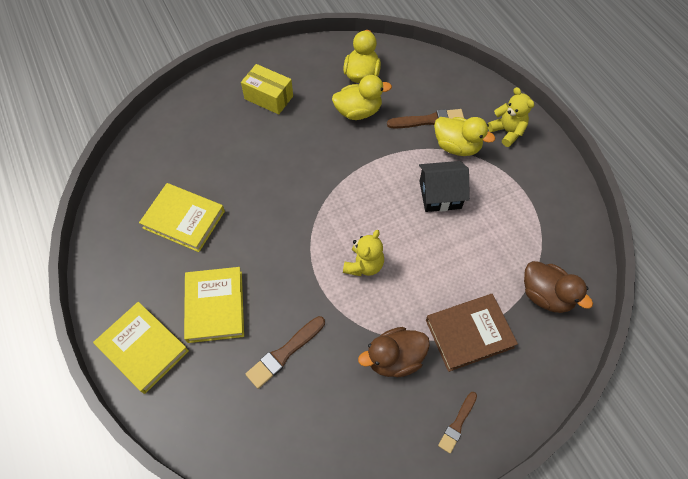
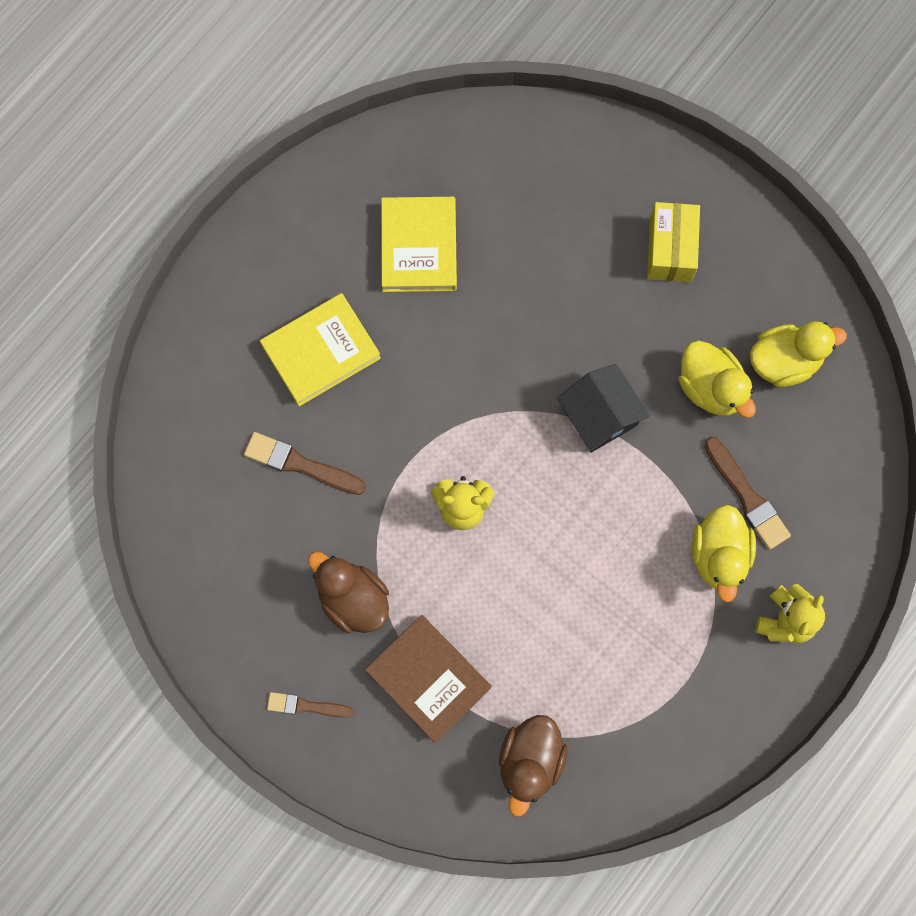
camera: 65 degrees right, 15 degrees up
(143, 348) = (232, 299): yellow book -> none
(440, 195) = (621, 563): black house -> black house (599, 416)

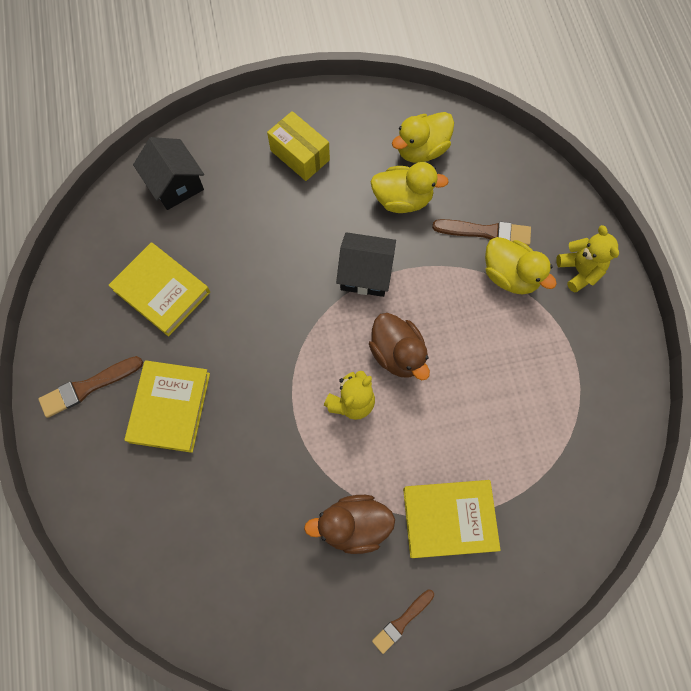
camera: 50 degrees left, 5 degrees down
(300, 464) = (232, 484): brown brush -> brown brush (88, 387)
(428, 679) = (449, 519): brown book -> yellow book
(530, 761) = (556, 496): brown duck -> brown duck (397, 354)
(534, 162) = (175, 184): none -> black house
(784, 361) = (421, 150): yellow duck -> yellow duck turned 150 degrees counterclockwise

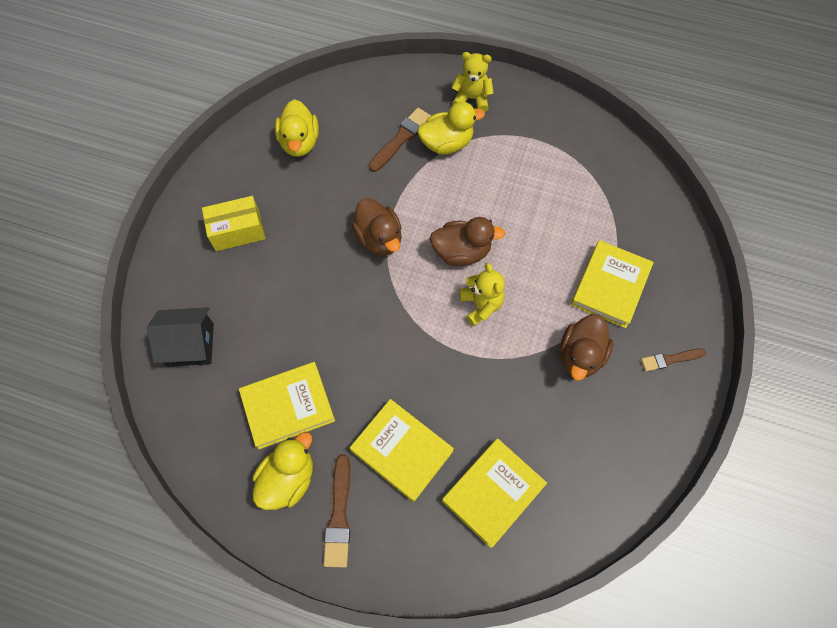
camera: 60 degrees left, 5 degrees down
(171, 509) = (493, 493): none -> yellow book
(365, 273) = (379, 238): black house -> brown duck
(402, 200) = (333, 179): yellow duck -> yellow duck (288, 479)
(402, 622) = (670, 359): brown brush -> brown brush turned 90 degrees clockwise

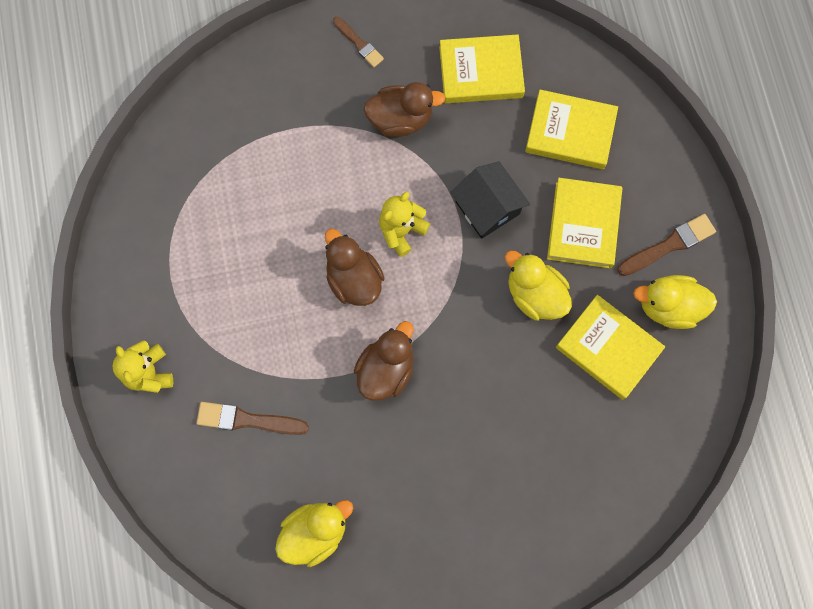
camera: 120 degrees left, 10 degrees up
(190, 344) = (610, 483): black house -> black house (487, 208)
(237, 231) = (463, 524): yellow box -> none
(447, 143) = (227, 366): yellow duck -> yellow duck (535, 294)
(610, 286) = (312, 124): yellow book -> yellow book (481, 72)

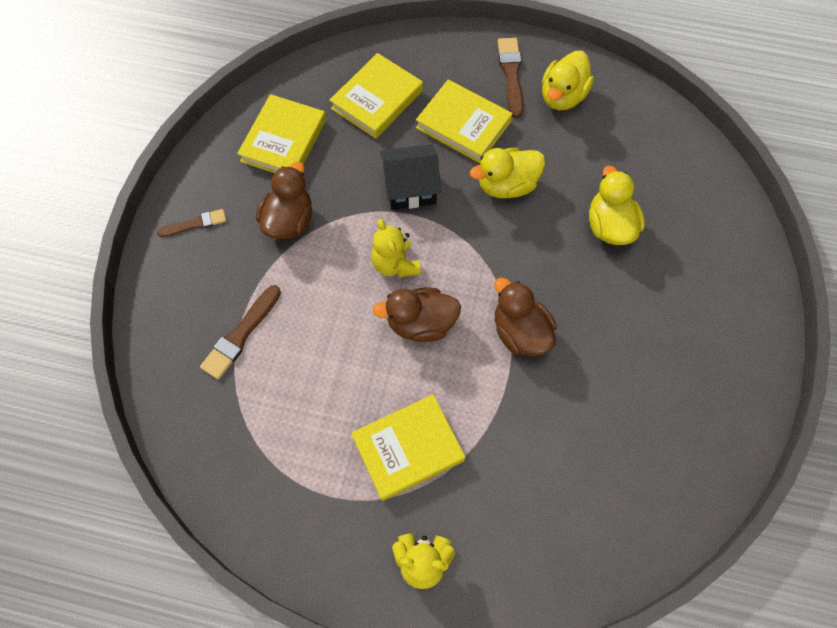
camera: 65 degrees left, 10 degrees down
(247, 420) = (515, 480): brown brush -> brown brush (240, 335)
(315, 532) = (652, 462): yellow duck -> yellow duck (610, 226)
(608, 348) = (579, 152): yellow book -> yellow book (408, 448)

